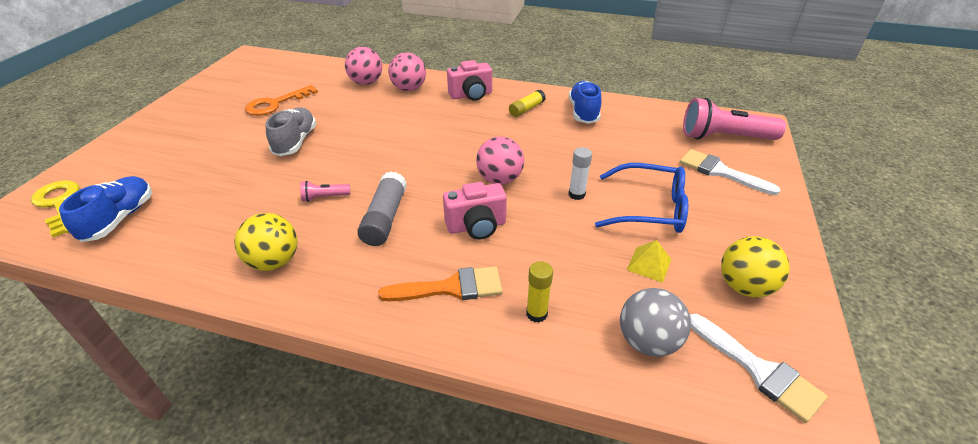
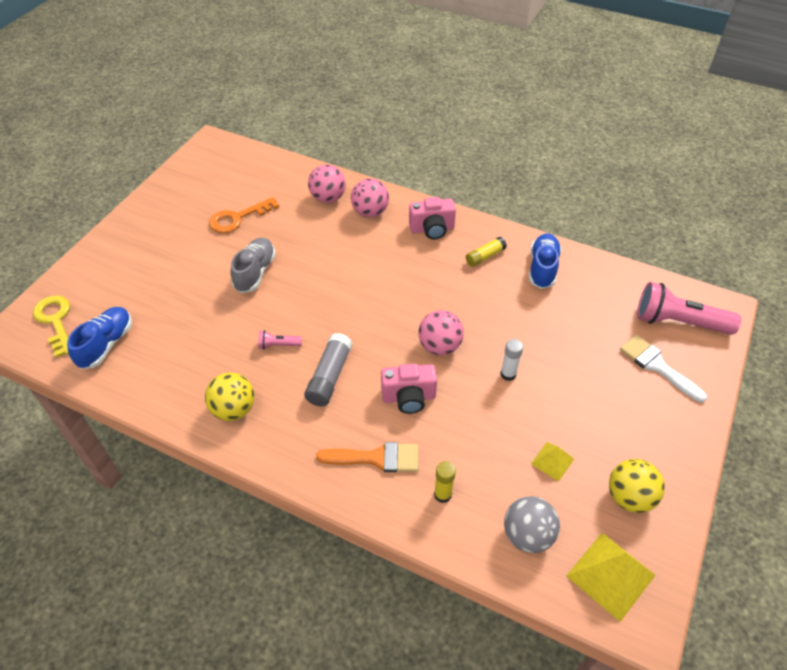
camera: 10 degrees right, 10 degrees up
(649, 208) = (571, 400): blue glasses -> none
(759, 370) = (610, 575): white brush -> yellow pyramid

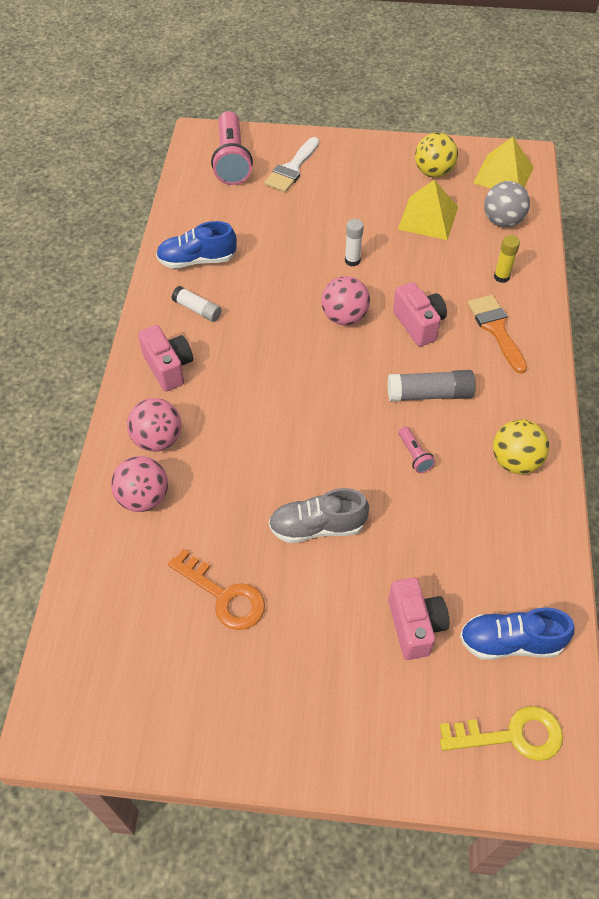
camera: 110 degrees left, 5 degrees up
(55, 321) = (512, 735): yellow key -> yellow key turned 135 degrees counterclockwise
(154, 299) = (415, 626): none -> pink camera
(485, 256) = (197, 309): yellow glue stick -> white glue stick
(552, 461) = (428, 218): yellow pyramid -> yellow pyramid, size x1.80

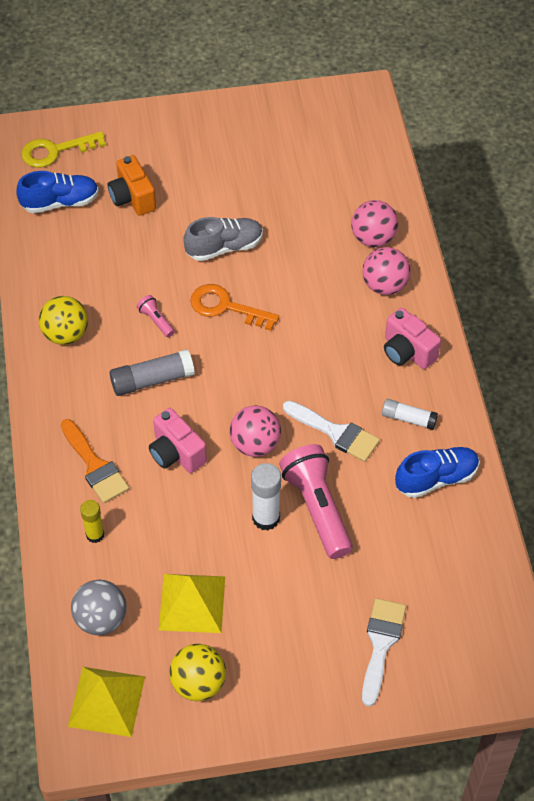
camera: 165 degrees right, 0 degrees up
(224, 595) = (280, 187): orange key -> orange key (226, 307)
(231, 160) = (462, 640): pink flashlight -> pink flashlight (317, 508)
(267, 311) = (336, 433): none -> white brush
(352, 260) = (266, 518): white glue stick -> white glue stick, size x1.54
(415, 626) = (132, 198): pink camera -> orange camera

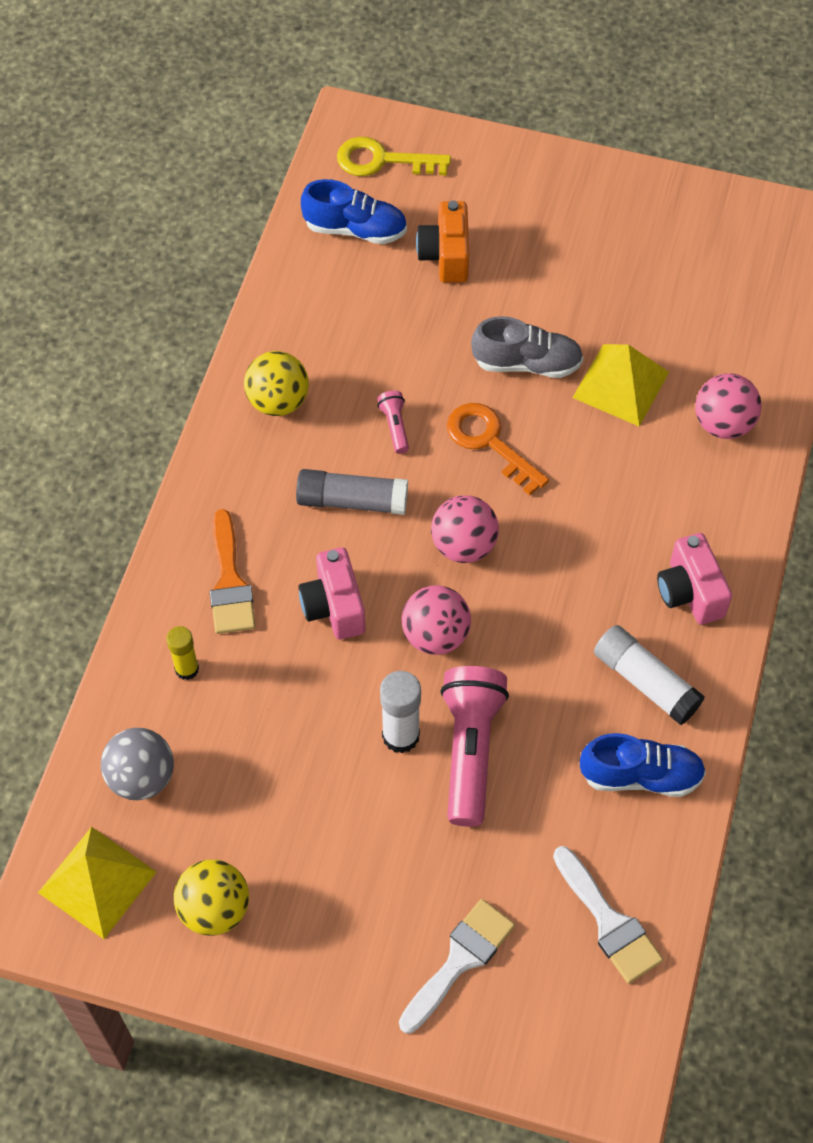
camera: 25 degrees right, 5 degrees up
(192, 603) = (258, 804): yellow pyramid -> yellow pyramid (621, 384)
(336, 433) = (543, 662): white brush -> white brush (609, 922)
(384, 285) = (705, 492): pink ball -> pink ball (463, 545)
(408, 419) = (645, 681): white glue stick -> white glue stick, size x1.54

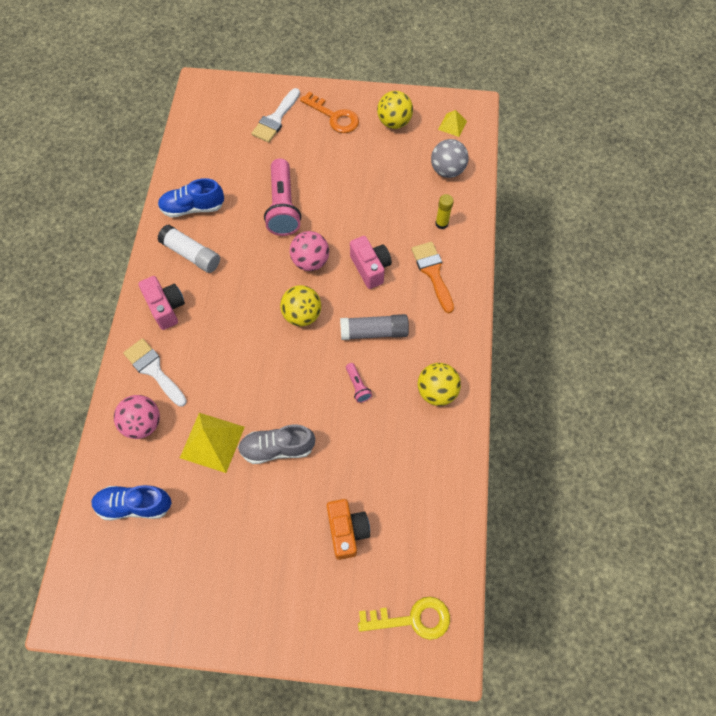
camera: 170 degrees right, 5 degrees up
(97, 881) = (452, 125): yellow pyramid -> yellow pyramid, size x0.56
(355, 229) = (418, 544): blue shoe -> blue shoe (134, 505)
(400, 735) = (320, 208): white glue stick -> none
(463, 545) = (302, 315): pink ball -> yellow ball
(489, 442) = (295, 384): orange key -> orange key (334, 116)
(609, 922) = (207, 143): white brush -> white brush (153, 370)

